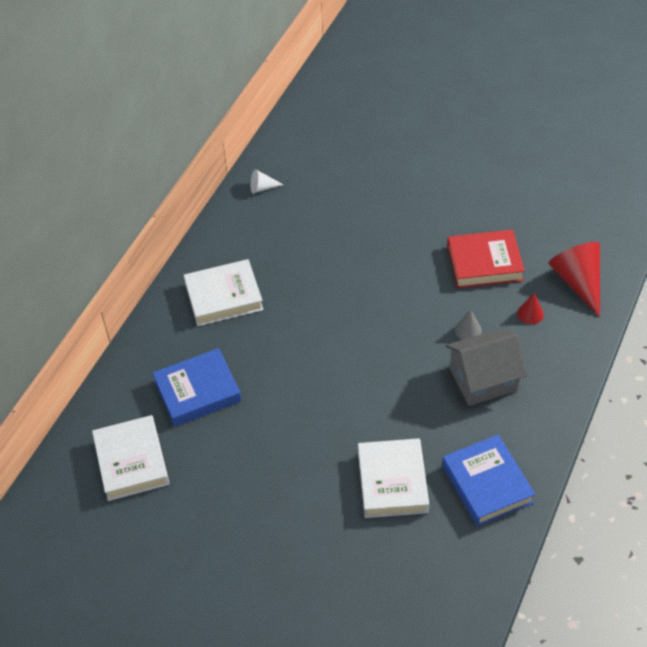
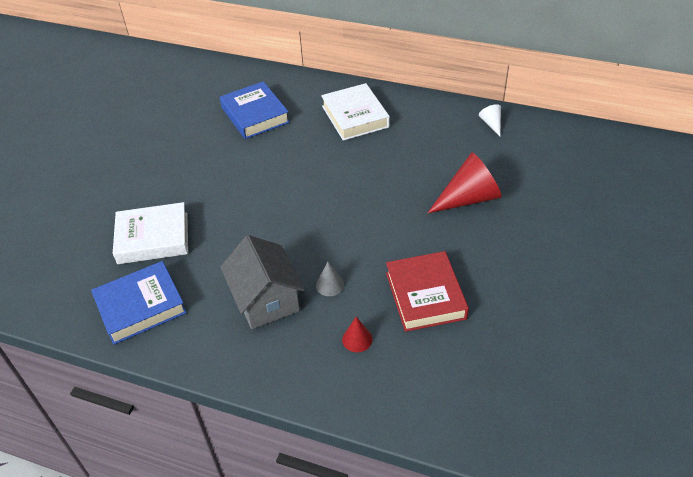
camera: 85 degrees right, 5 degrees down
(132, 461) = (191, 92): white book -> none
(578, 282) = (411, 387): red cone -> red cone (469, 198)

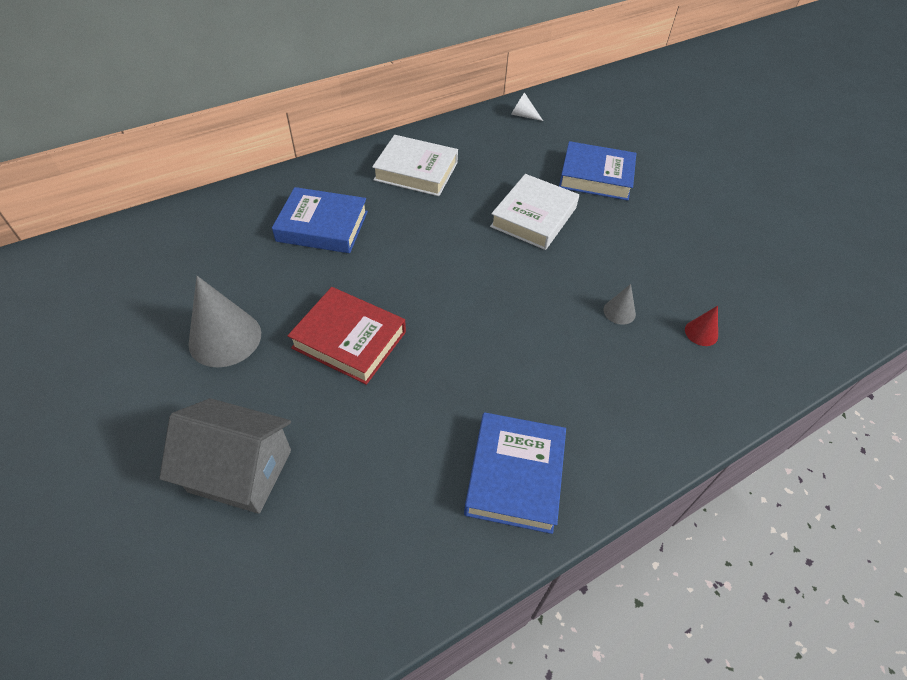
camera: 55 degrees left, 5 degrees up
(133, 140) = (225, 338): none -> grey cone
(153, 238) = (416, 407): white book -> white book (534, 217)
(266, 300) = (598, 366): grey house -> grey house (240, 470)
(425, 295) = (684, 263): red book -> red book (349, 340)
(469, 198) = (596, 176): red cone -> blue book

